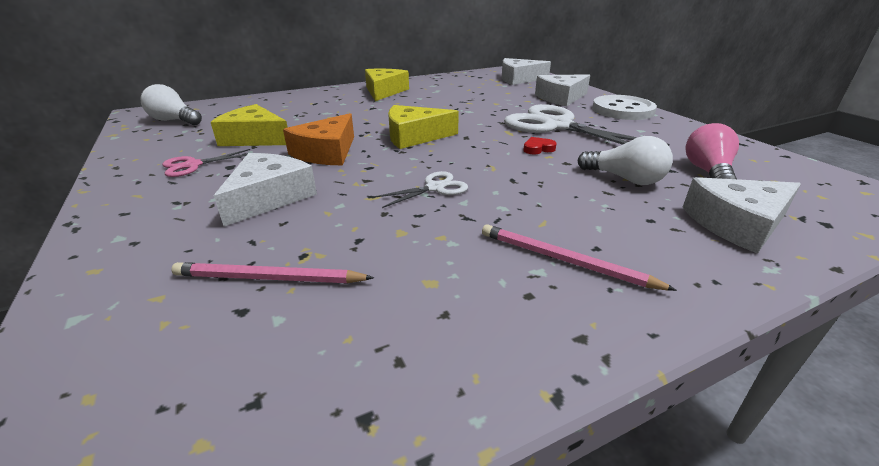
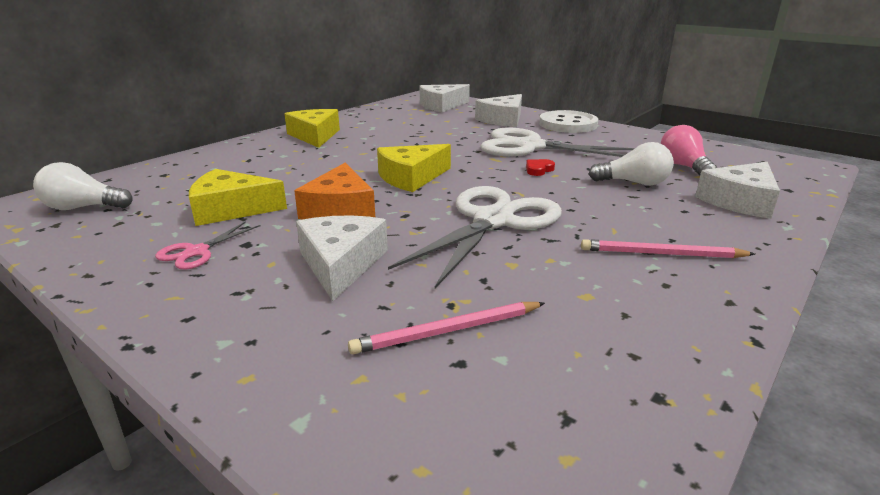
camera: 25 degrees left, 5 degrees down
(435, 188) = (493, 221): white scissors -> white scissors, size x2.19

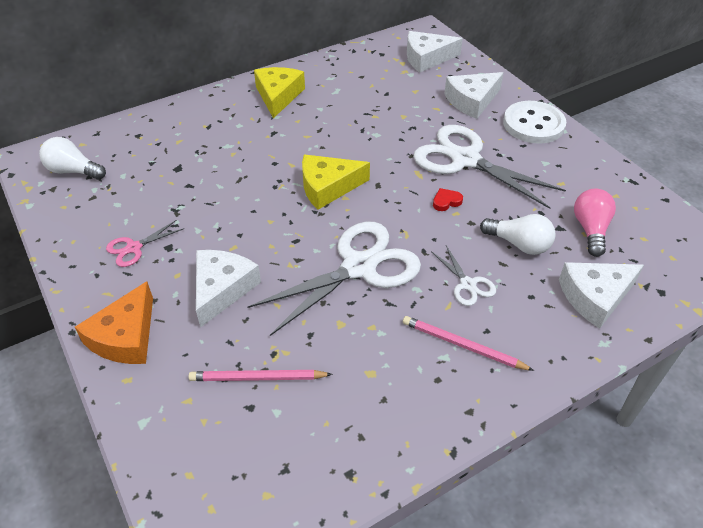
camera: 20 degrees right, 20 degrees up
(231, 209) = (172, 199): yellow cheese -> none
(340, 209) = (250, 219): orange cheese -> orange cheese (125, 337)
(617, 213) = (468, 284): none -> white scissors

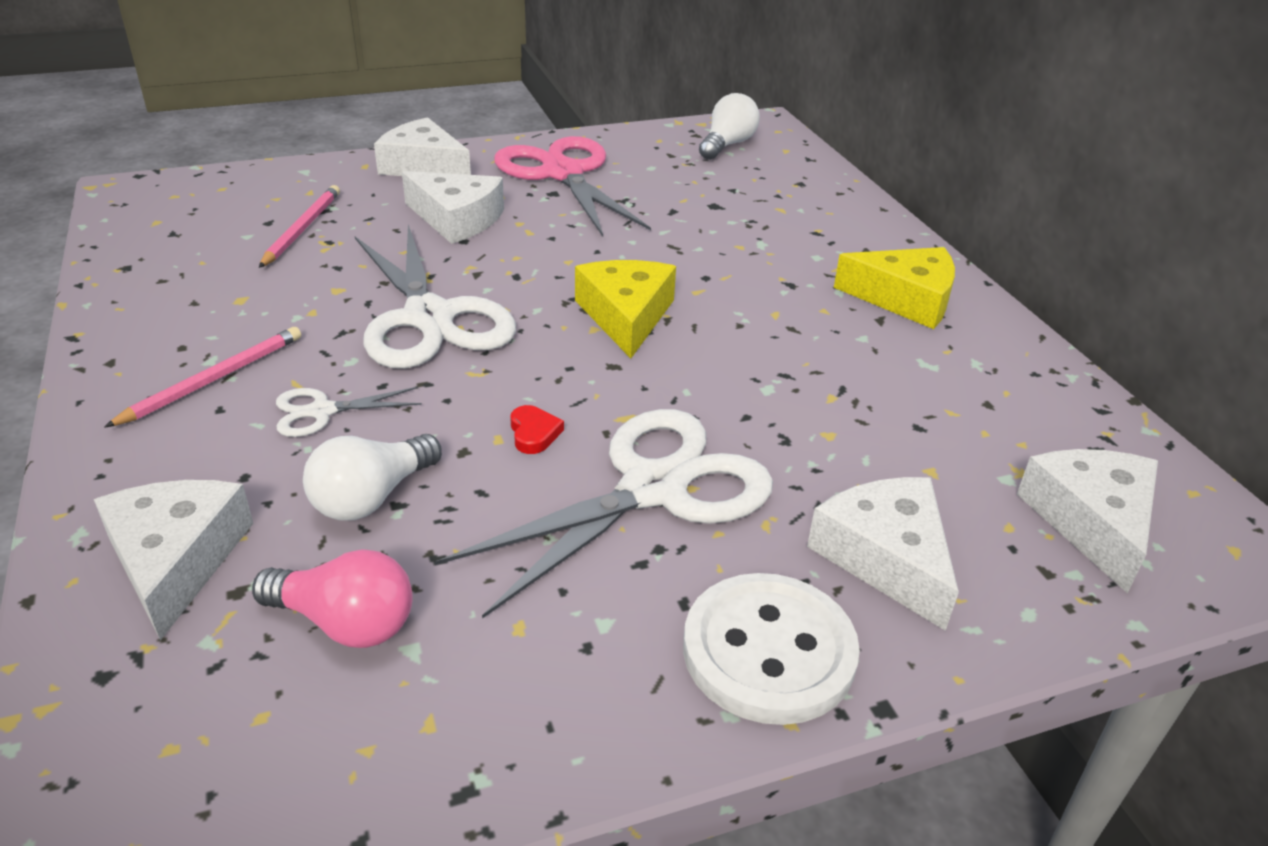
camera: 100 degrees right, 10 degrees down
(125, 337) = (423, 166): orange cheese -> white cheese
(134, 248) = (562, 174): pink scissors -> pink scissors, size x2.19

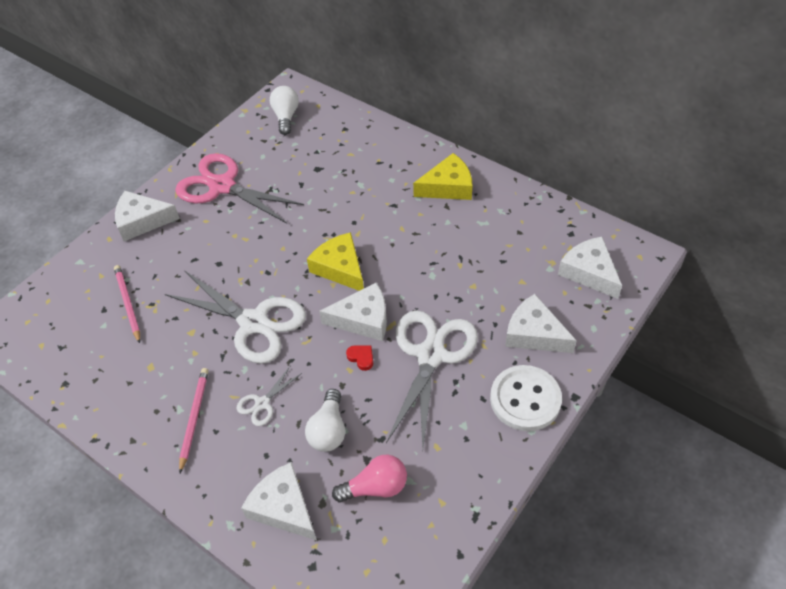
camera: 30 degrees left, 15 degrees up
(457, 219) = (201, 250): white cheese -> white cheese (363, 319)

